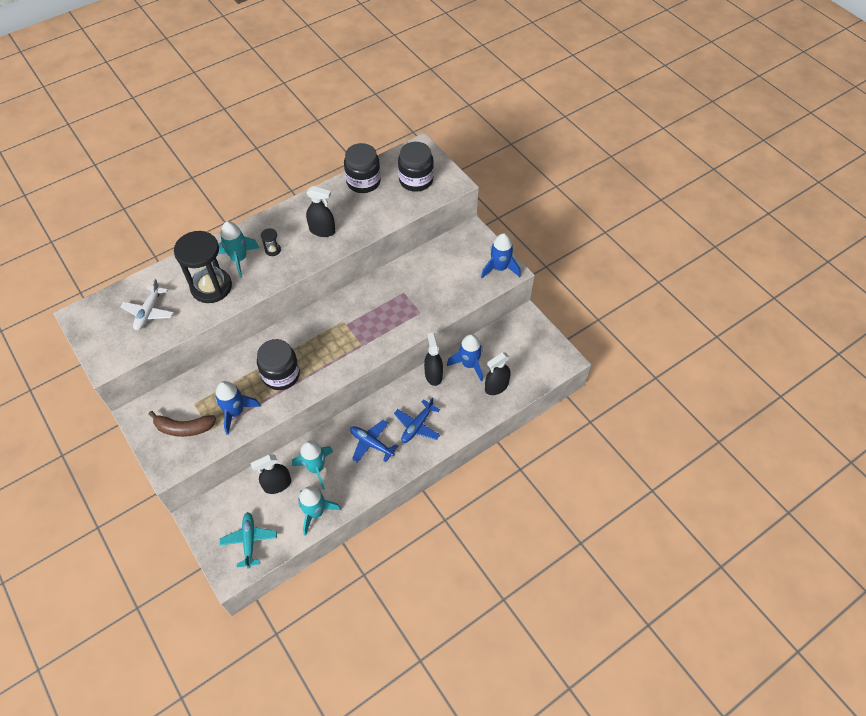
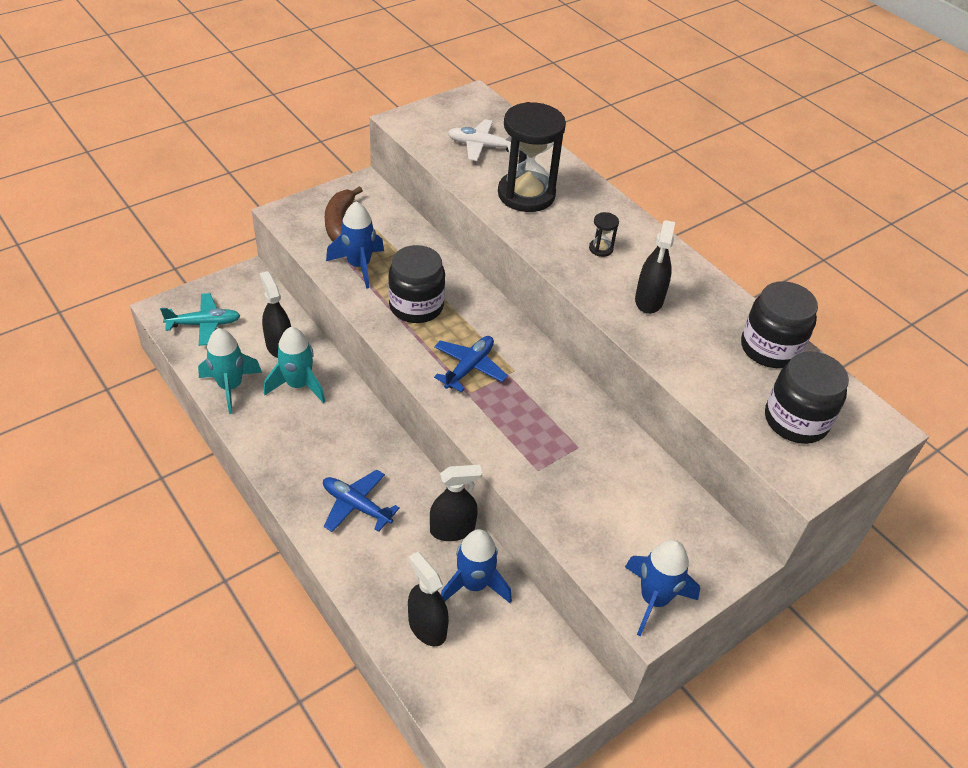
camera: 85 degrees right, 10 degrees down
(239, 259) = (578, 217): turquoise rocket -> none
(371, 443) = (330, 447): blue plane -> blue plane (469, 367)

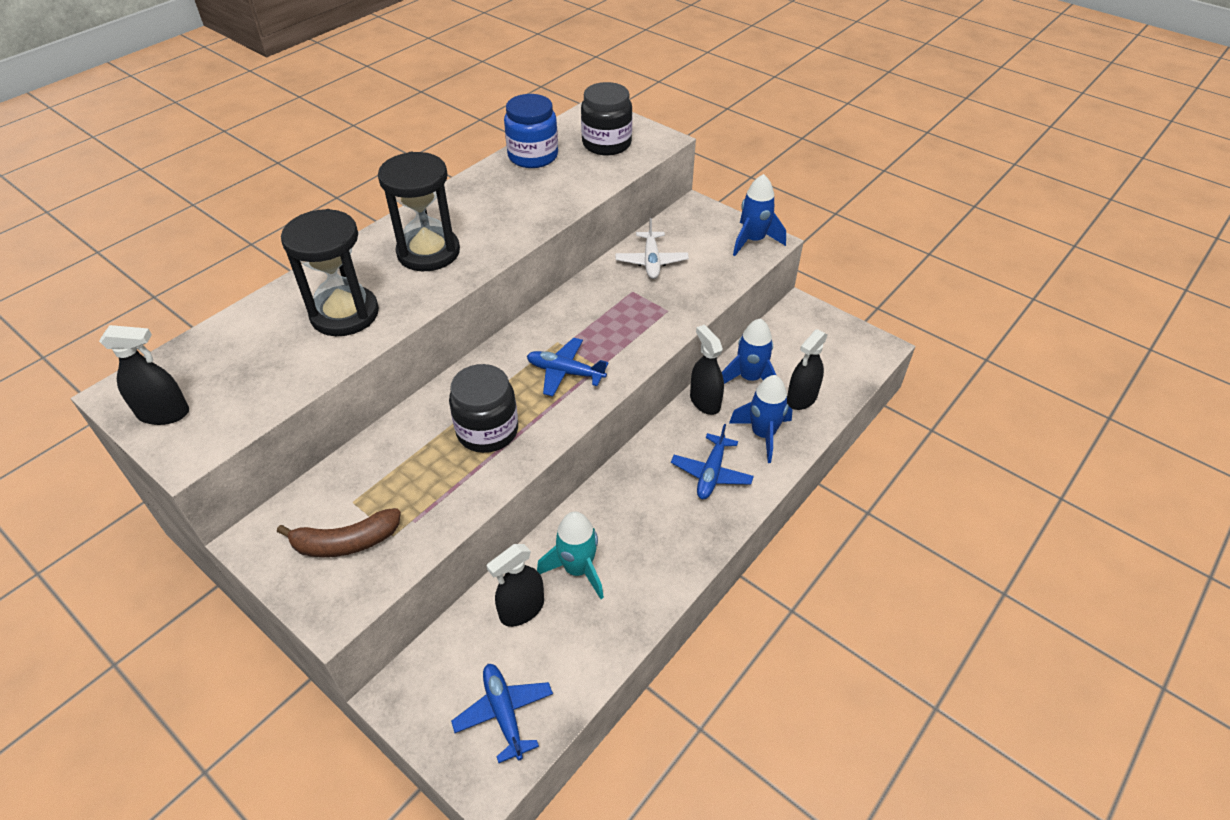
camera: 100 degrees left, 0 degrees up
(204, 324) = (504, 713): turquoise plane -> blue plane
(230, 387) = (602, 637): turquoise rocket -> none
(359, 266) = (429, 499): blue rocket -> blue rocket (762, 434)
(481, 146) = (247, 365): white plane -> white plane (651, 261)
(601, 249) = (428, 252): black hourglass -> black hourglass, size x2.50
(649, 300) = (496, 218): black spray bottle -> black spray bottle (164, 413)
(770, 348) = (533, 156): black jar -> blue jar

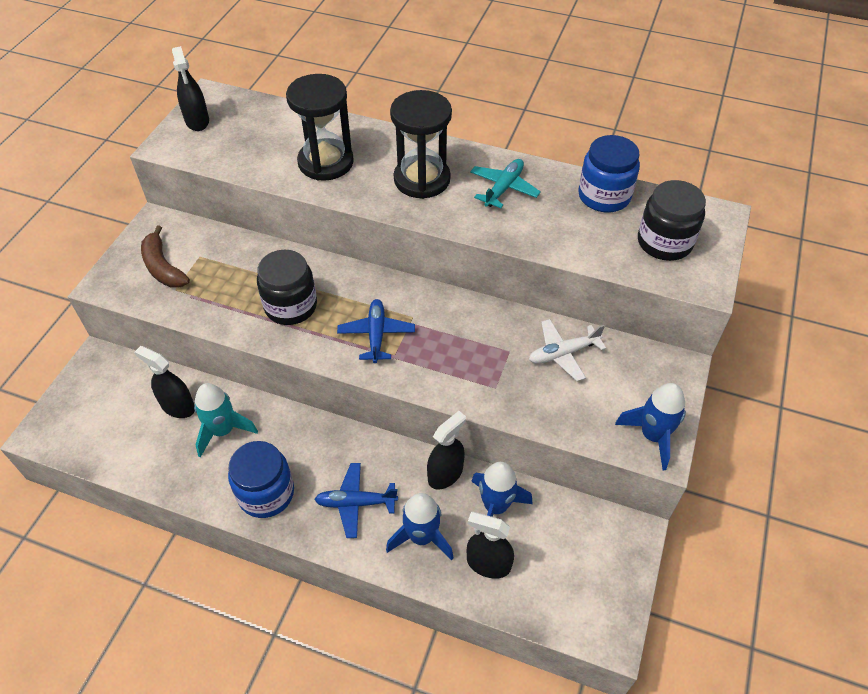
camera: 70 degrees right, 5 degrees up
(481, 206) = (503, 188): none -> turquoise plane
(504, 713) = (90, 425): blue plane -> none
(673, 544) = (266, 493): none -> blue jar

